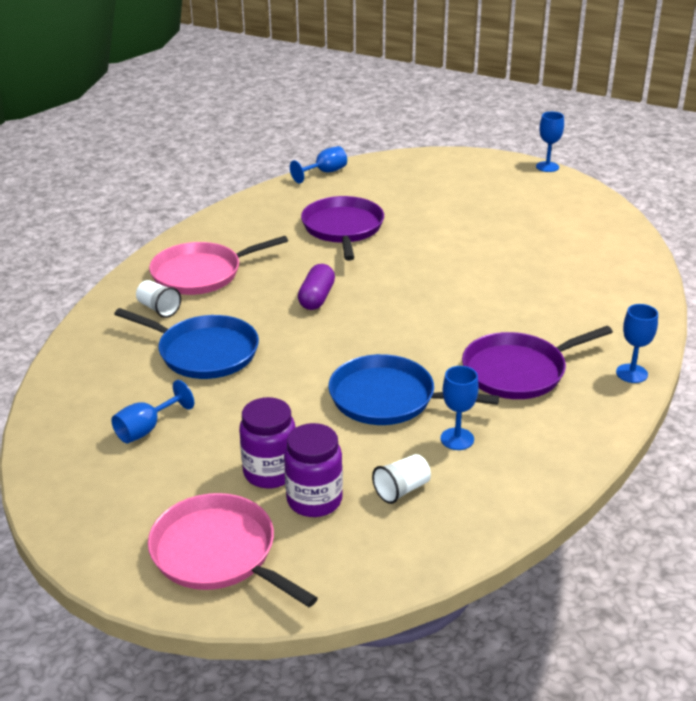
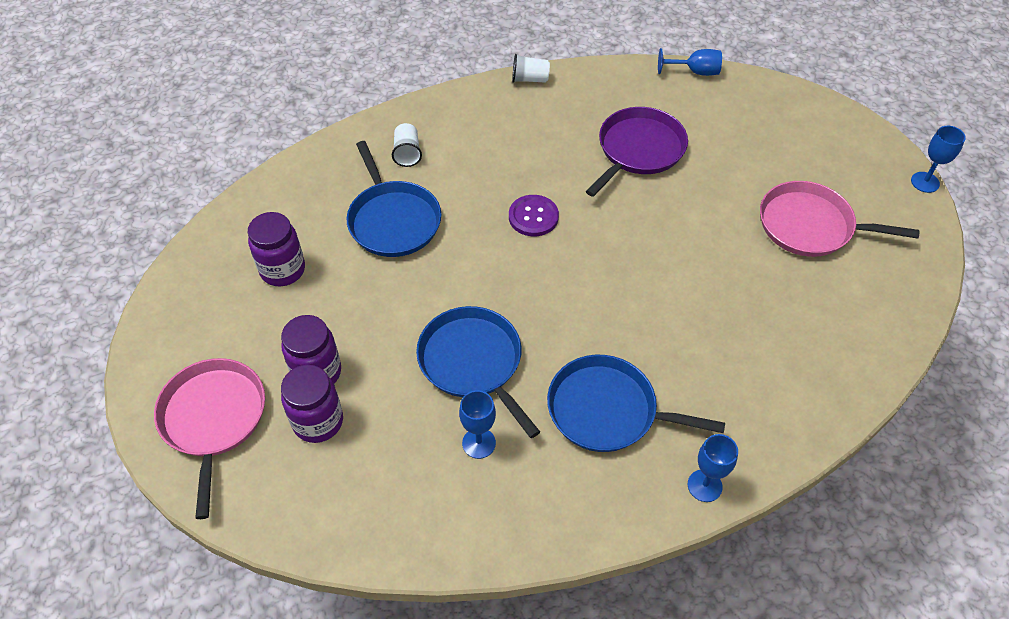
camera: 40 degrees right, 20 degrees up
(146, 429) = (283, 270): blue goblet -> purple jar
(201, 274) = (474, 134): pink pan -> pink pan (810, 226)
(316, 298) = (533, 217): purple capsule -> purple button
(402, 490) = (385, 460): white cup -> white cup (529, 79)
(518, 371) = (607, 410): purple pan -> blue pan

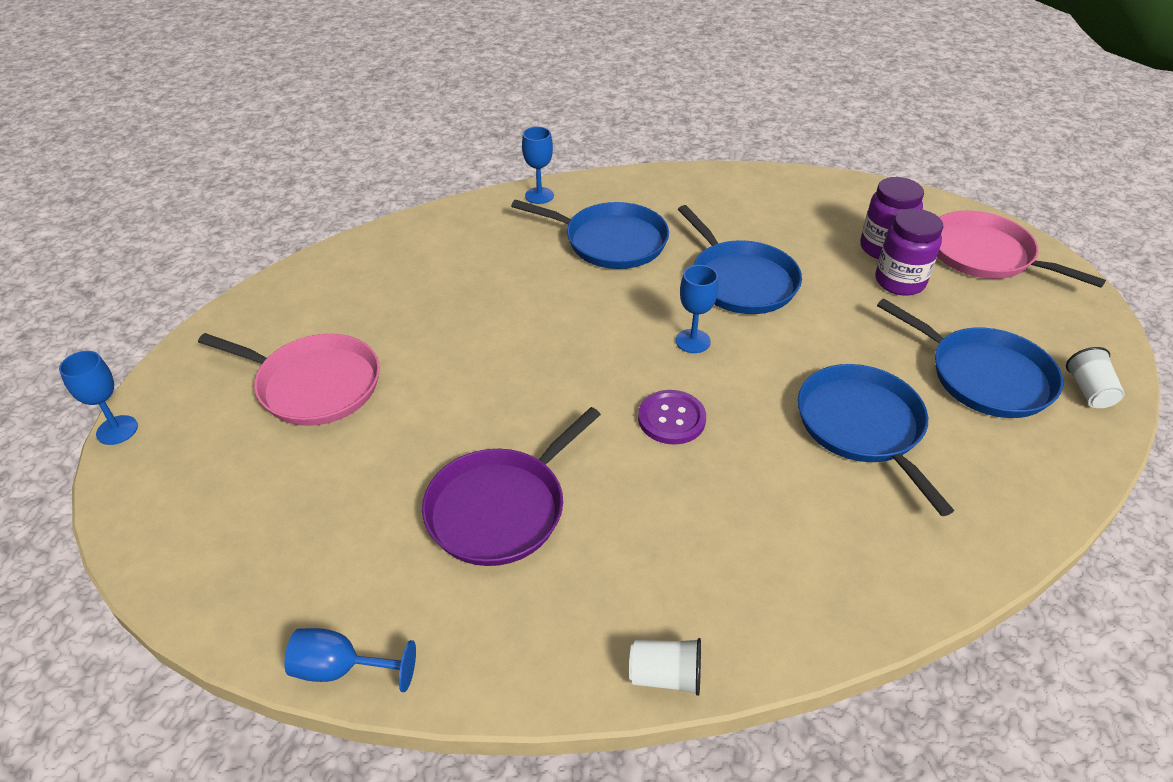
camera: 175 degrees left, 10 degrees down
(213, 419) = (985, 255): pink pan -> pink pan turned 135 degrees clockwise
(283, 270) = (984, 376): purple jar -> blue pan
(407, 153) = (868, 528): white cup -> white cup (1089, 391)
(479, 443) = (730, 228): blue goblet -> blue goblet (693, 341)

